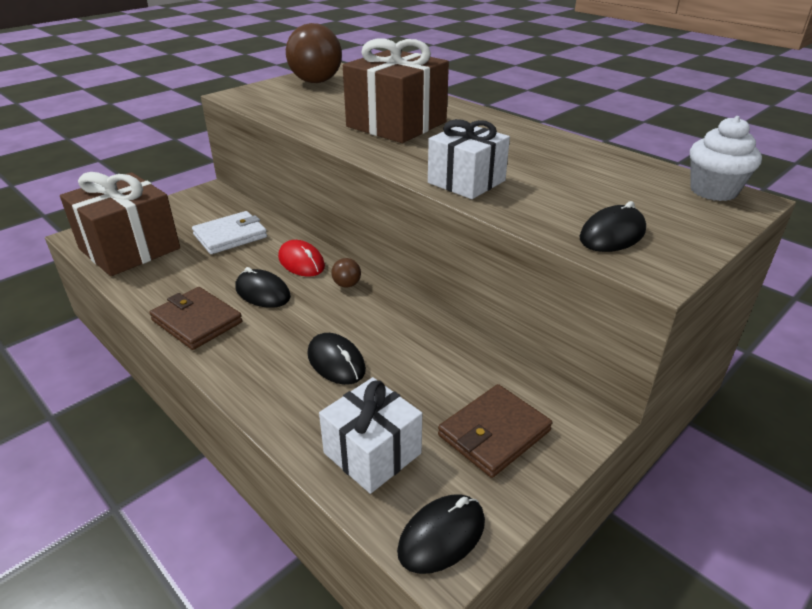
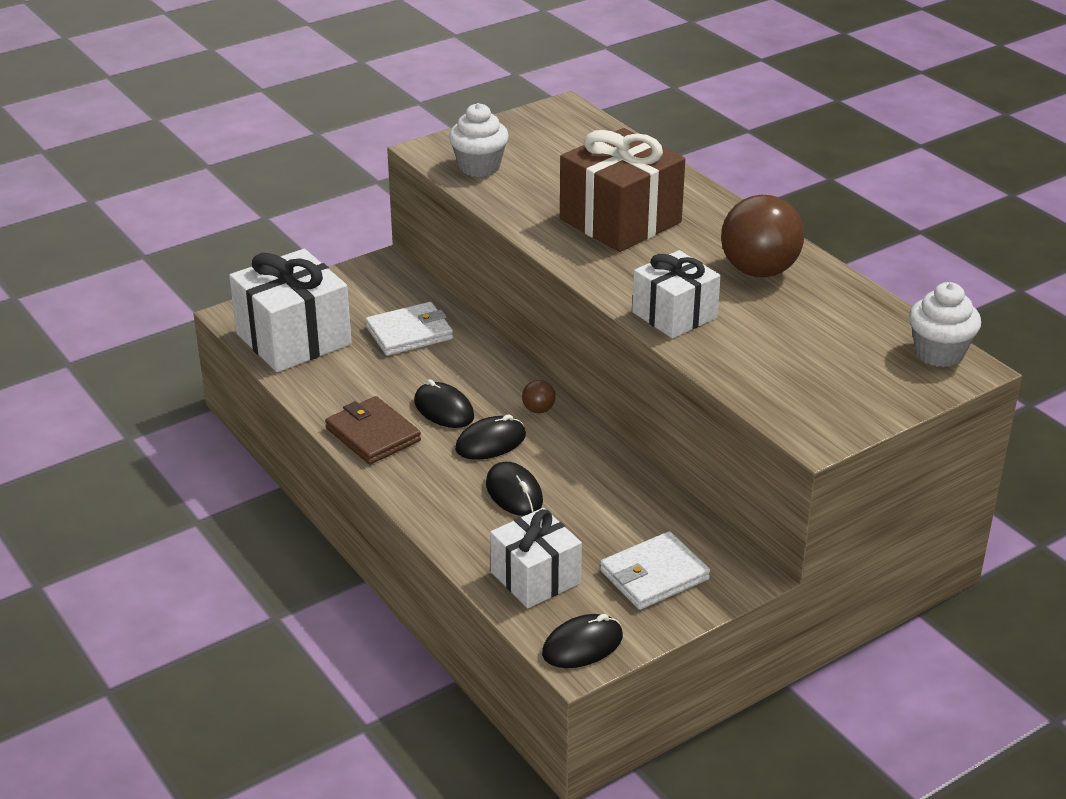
camera: 10 degrees right, 0 degrees up
(129, 249) = (293, 339): brown gift -> white gift
(275, 101) = (479, 167): none -> white cupcake
(301, 262) = (490, 376): red mouse -> none
(316, 82) = (534, 132): brown ball -> brown ball (759, 271)
(494, 433) = (654, 575): brown wallet -> white wallet
(612, 234) = (797, 394): black mouse -> black mouse (490, 442)

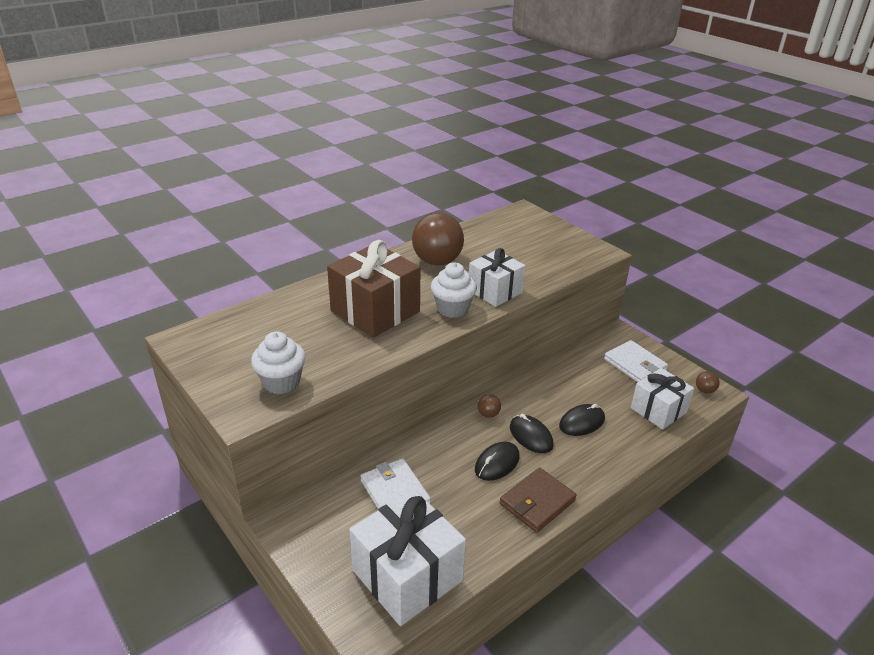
camera: 95 degrees left, 0 degrees up
(582, 645) = (704, 390): black mouse -> brown ball
(939, 353) = (512, 216): white cupcake -> white cupcake (452, 309)

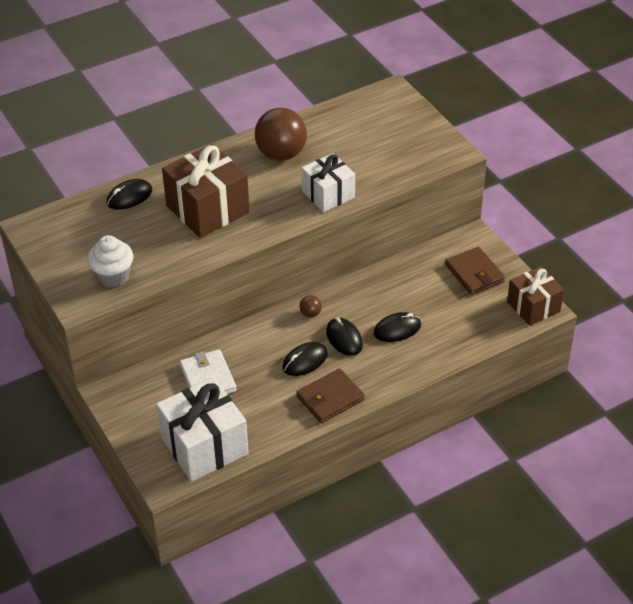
camera: 10 degrees right, 10 degrees up
(290, 305) = (129, 197): none -> black mouse
(452, 309) = (281, 211): white cupcake -> none
(635, 364) = (474, 273): white wallet -> brown wallet
(658, 410) = (477, 323): white gift -> none
(704, 390) = (533, 307): brown ball -> brown gift

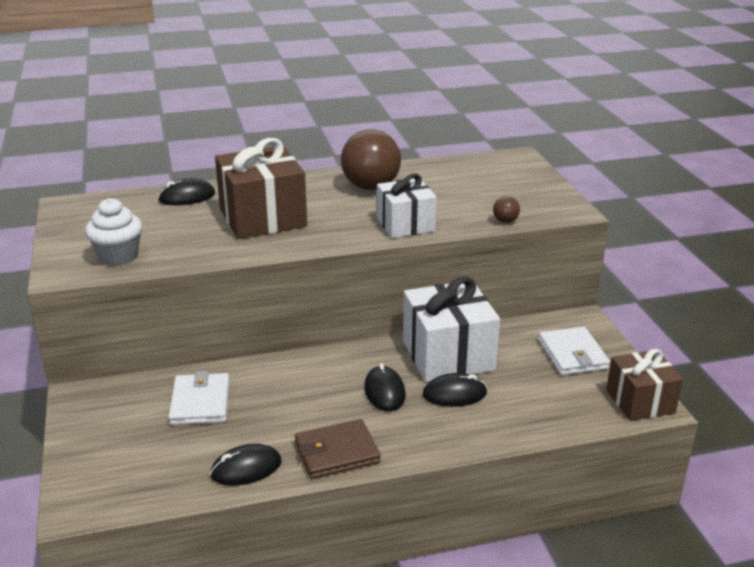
camera: 15 degrees right, 15 degrees down
(204, 446) = (151, 475): white gift -> white gift (448, 355)
(305, 361) = (325, 406): black mouse -> black mouse (246, 468)
(310, 313) = (356, 360): brown ball -> brown ball (505, 221)
(474, 273) = (572, 354): brown wallet -> white wallet

